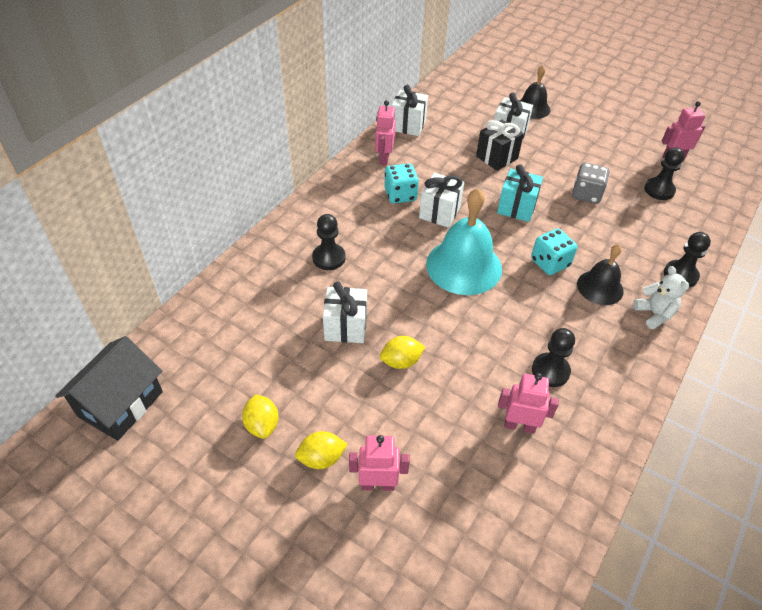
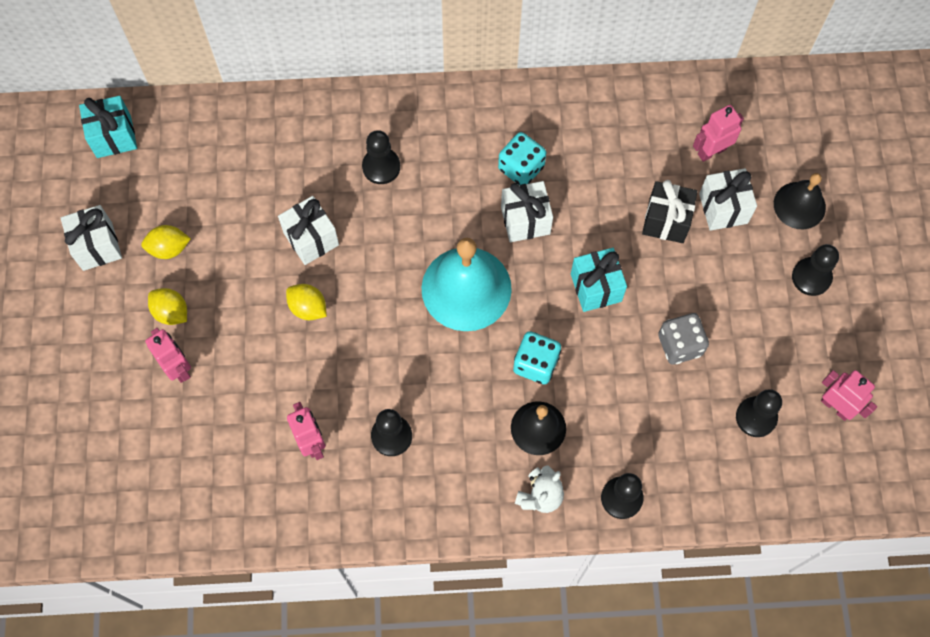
camera: 55 degrees right, 20 degrees up
(121, 404) = (114, 137): black house -> turquoise gift
(262, 425) = (169, 248): yellow lemon -> yellow lemon turned 45 degrees clockwise
(384, 158) = (566, 115): pink robot -> pink robot (711, 151)
(408, 125) = (644, 100): white gift -> white gift (97, 246)
(582, 126) = (811, 277): none -> black pawn

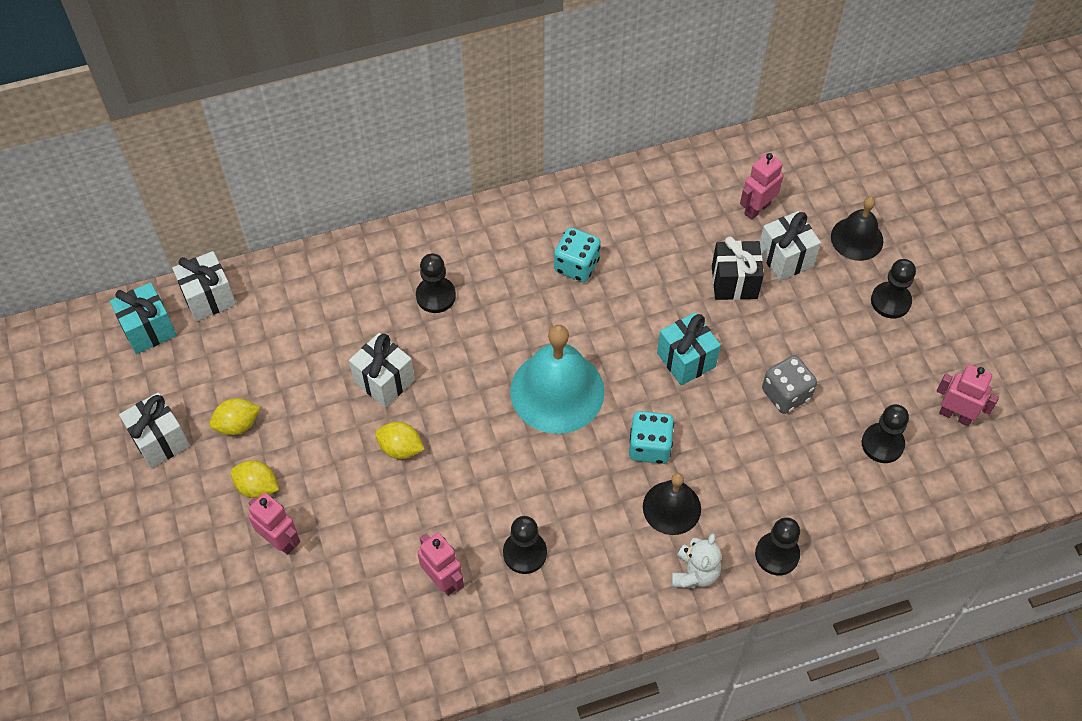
camera: 15 degrees left, 10 degrees down
(525, 220) = (596, 313): white gift -> white gift (209, 298)

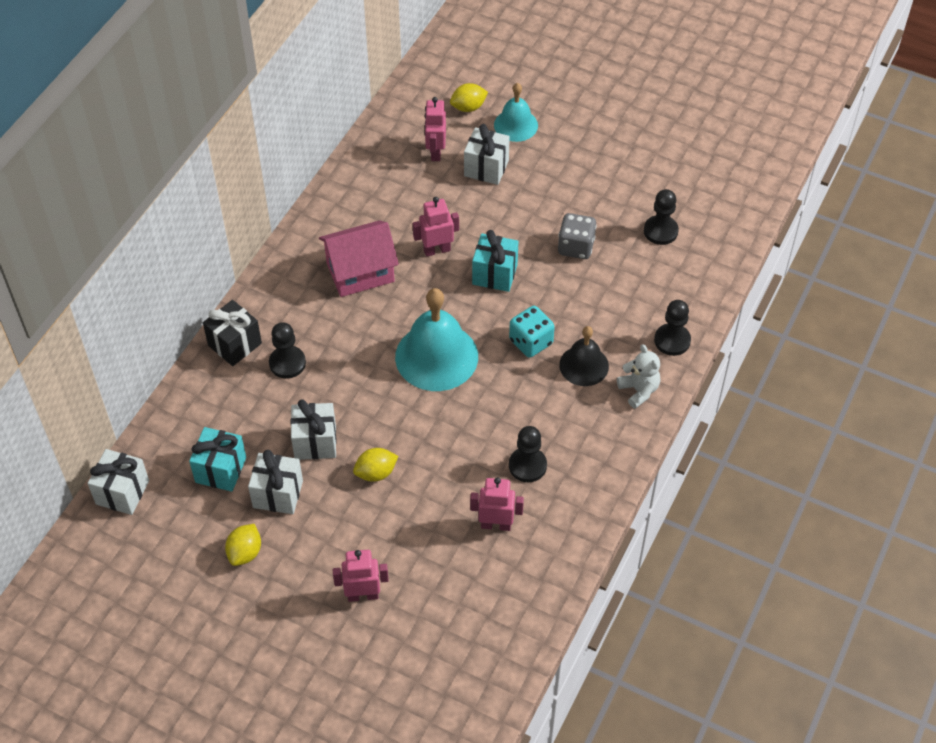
camera: 45 degrees left, 5 degrees down
(148, 329) = (101, 548): turquoise gift -> turquoise gift (221, 470)
(160, 440) = (200, 609): white gift -> white gift (278, 494)
(257, 487) = (307, 577): yellow lemon -> yellow lemon (468, 107)
(576, 265) = (360, 272): turquoise dice -> pink house
(734, 282) = (471, 206): black gift -> black gift (235, 344)
(857, 238) = (516, 125): black bell -> turquoise bell
(890, 301) = (575, 147): black pawn -> none
(955, 415) = (682, 183): pink robot -> pink robot (437, 250)

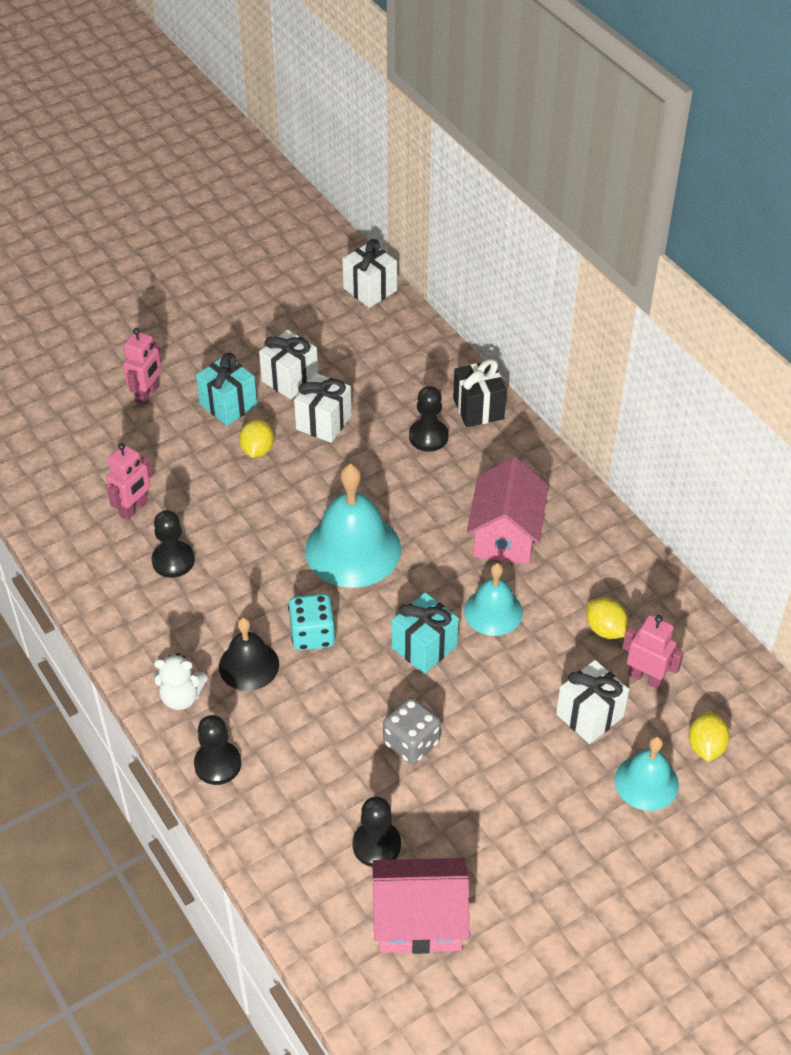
camera: 120 degrees right, 5 degrees down
(221, 470) = (344, 353): turquoise gift -> turquoise gift (228, 405)
(245, 552) = (250, 340): yellow lemon -> yellow lemon (605, 629)
(437, 250) = (493, 611): pink robot -> turquoise bell
(691, 190) = (419, 920): none -> pink house

